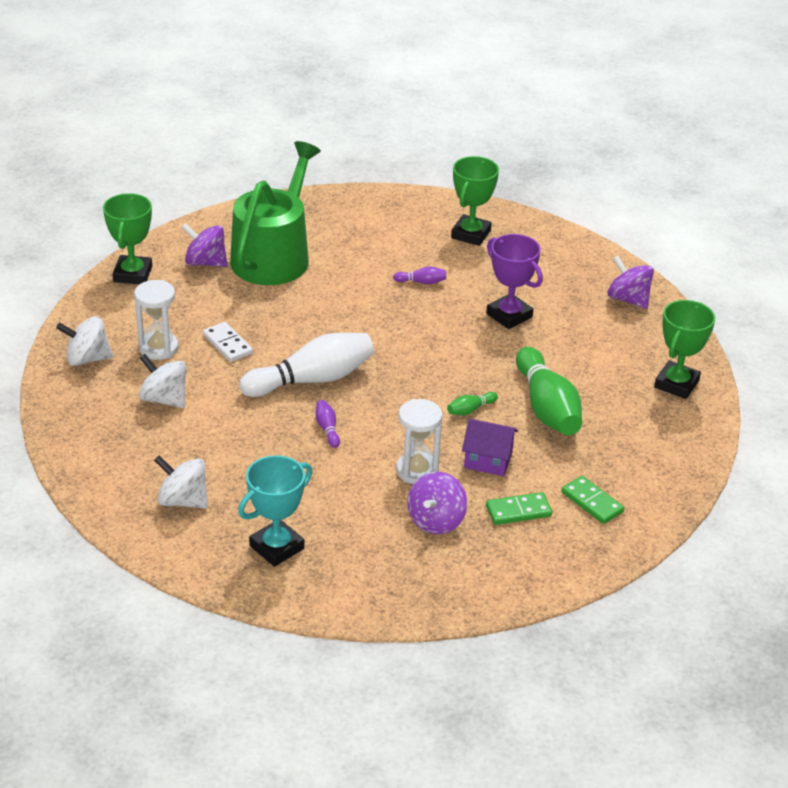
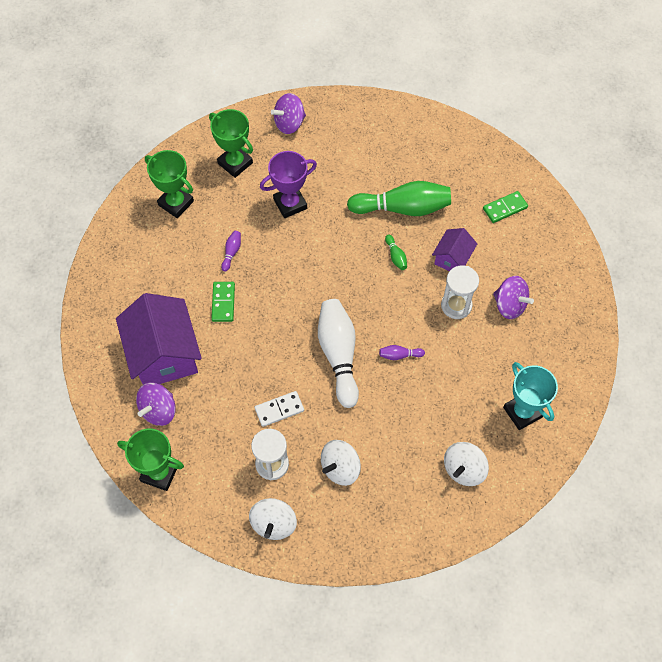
camera: 75 degrees left, 25 degrees up
(274, 256) = (164, 354): green watering can -> purple house
(518, 511) = (507, 253): green domino -> green domino (223, 302)
(676, 384) = (393, 124): green trophy -> green trophy (235, 163)

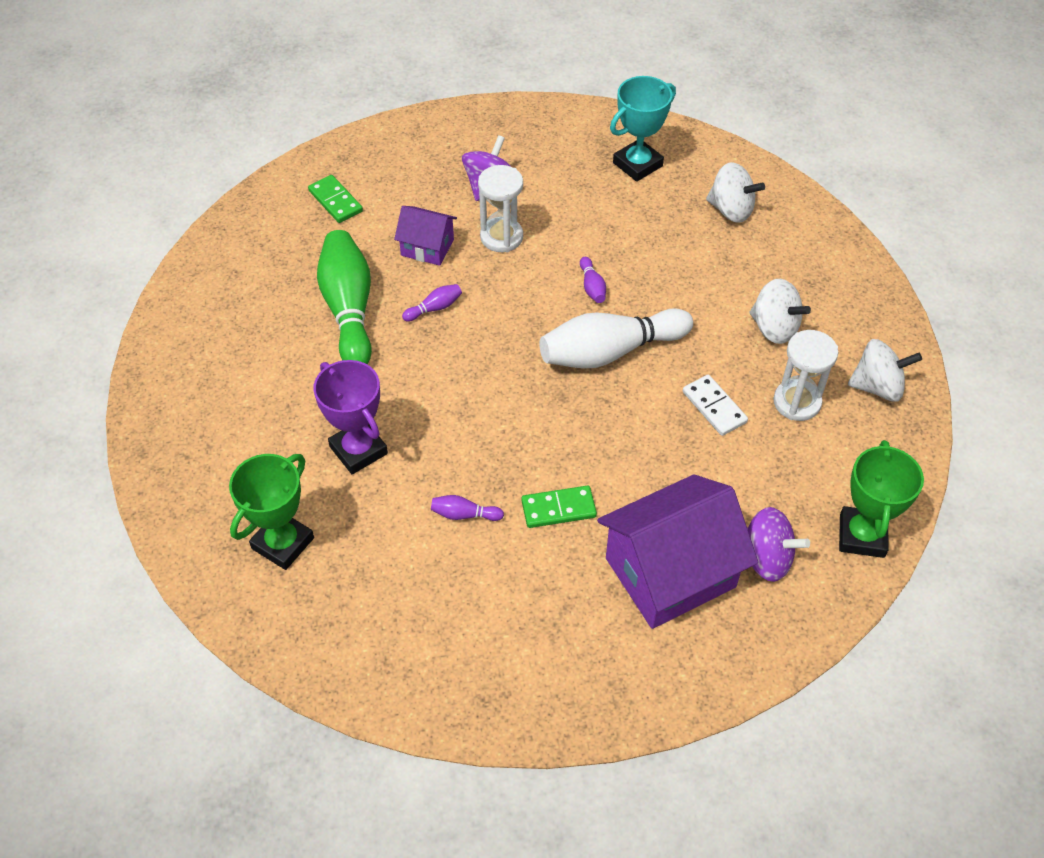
camera: 100 degrees left, 10 degrees down
(176, 203) = (377, 619): green trophy -> none
(289, 123) = (192, 477): purple spinning top -> none
(396, 256) = (434, 308): green bowling pin -> purple bowling pin

